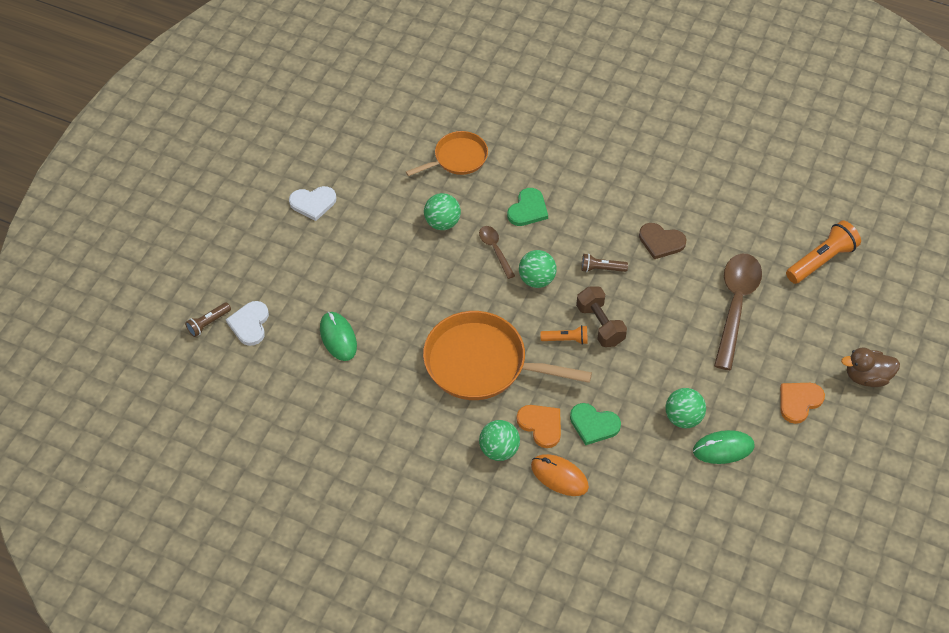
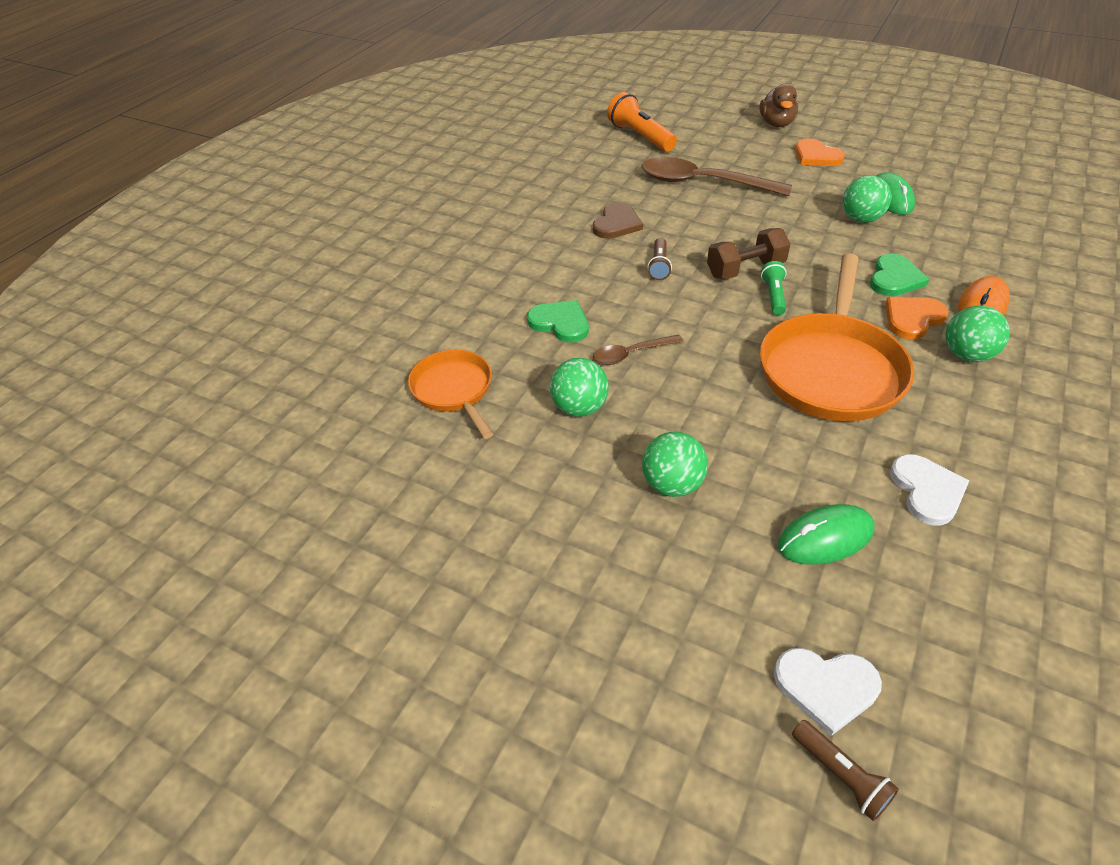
camera: 85 degrees left, 10 degrees down
(313, 203) = (524, 584): white heart -> white heart (927, 491)
(536, 279) = (680, 317): green ball -> green ball (672, 484)
(566, 339) = (773, 296): orange flashlight -> green flashlight

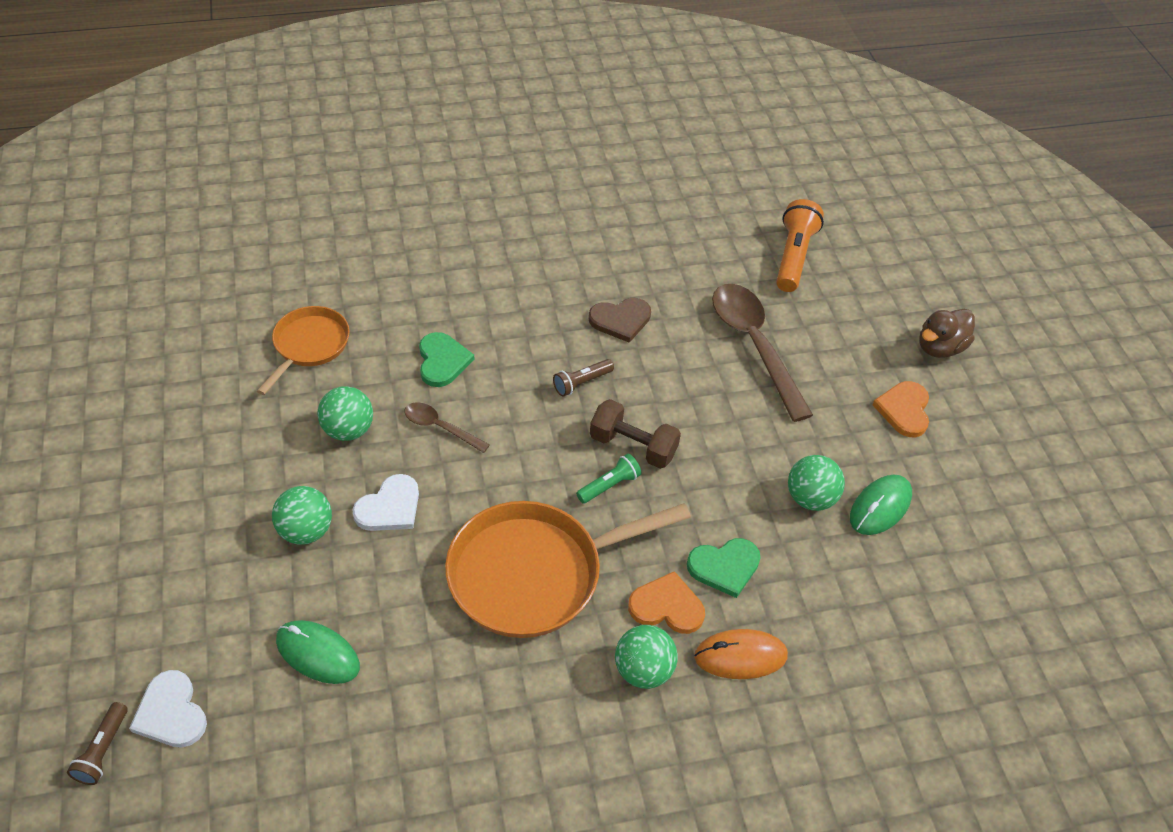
camera: 45 degrees right, 5 degrees up
(927, 491) = (423, 703): white heart -> white heart (389, 507)

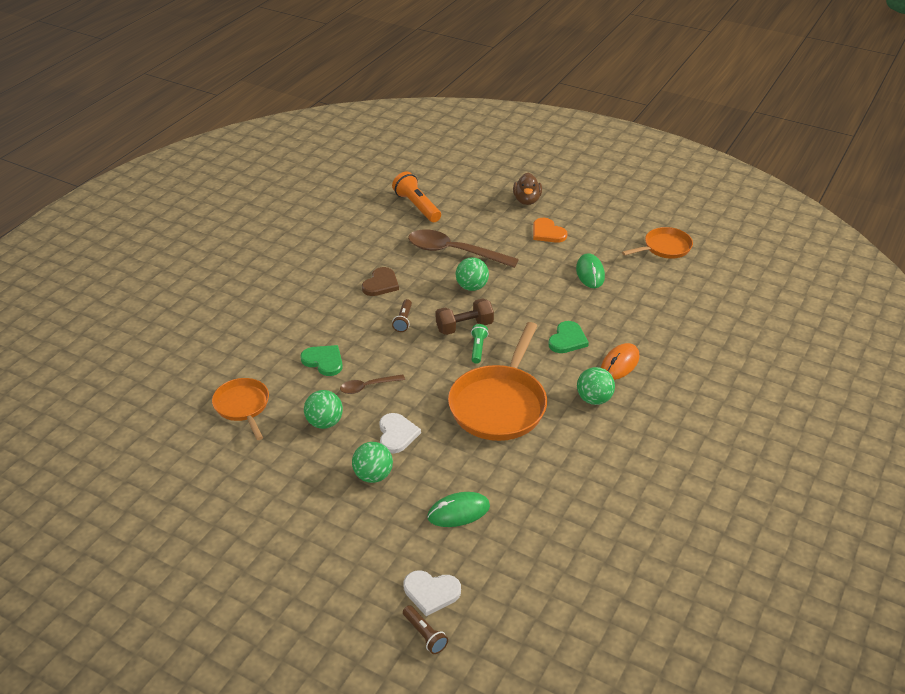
camera: 45 degrees left, 10 degrees down
(667, 606) = (568, 371): orange heart -> none
(810, 498) = (561, 290): green ball -> green ball (472, 287)
(1036, 557) = (664, 248): none -> orange pan

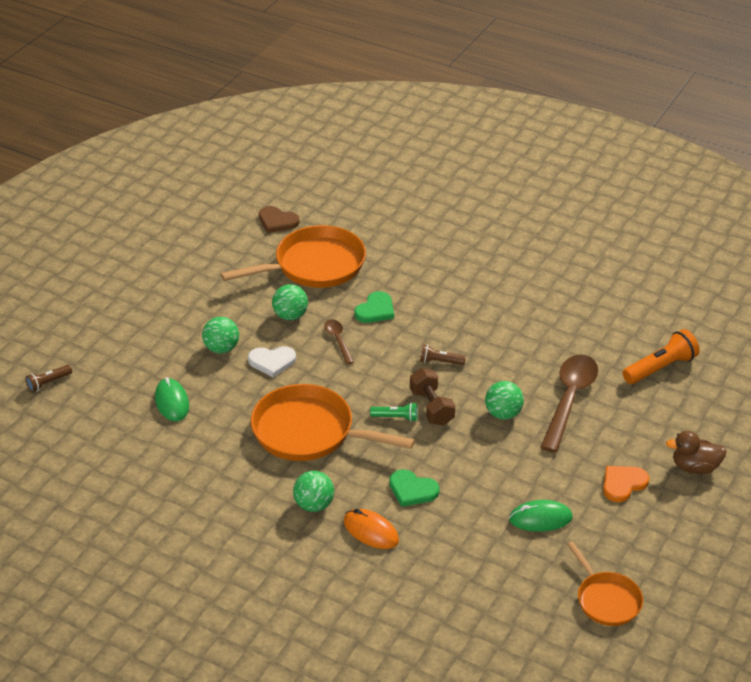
camera: 90 degrees right, 0 degrees up
(243, 406) = (314, 266): orange pan -> orange pan, size x1.74
(381, 284) = (502, 343): brown heart -> brown heart (277, 221)
(431, 592) = (88, 386): white heart -> none

